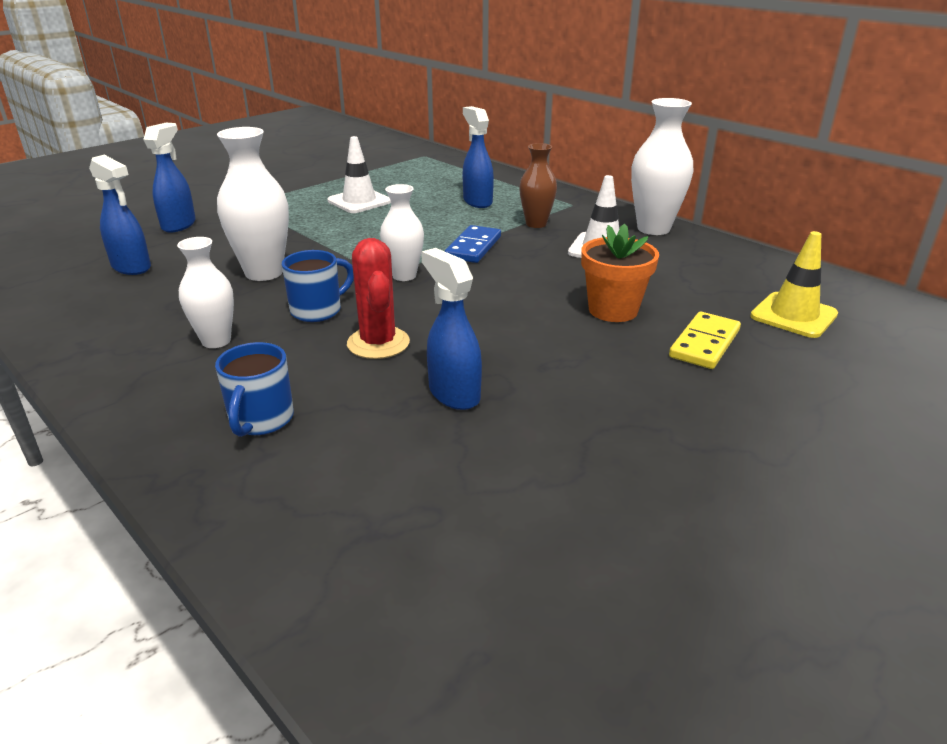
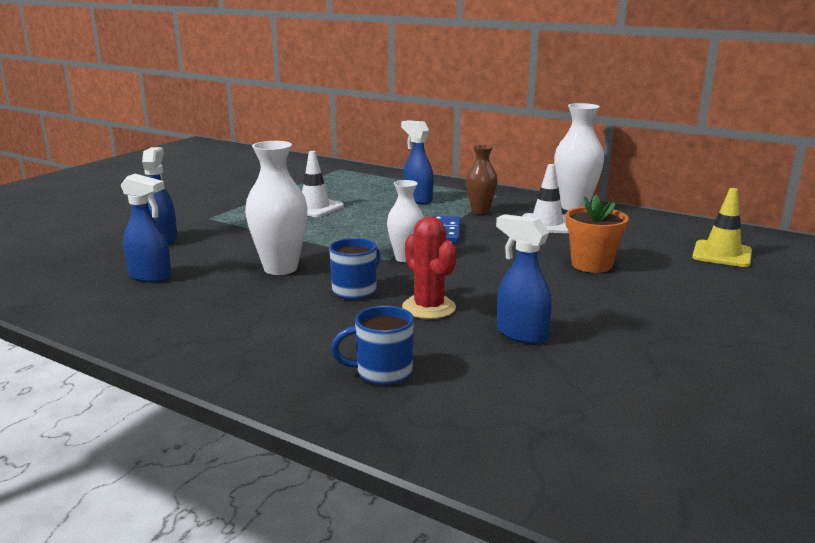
camera: 15 degrees left, 10 degrees down
(216, 341) = (287, 322): white vase -> none
(261, 420) = (382, 372): blue mug -> blue mug turned 90 degrees clockwise
(704, 344) = (675, 279): yellow domino -> none

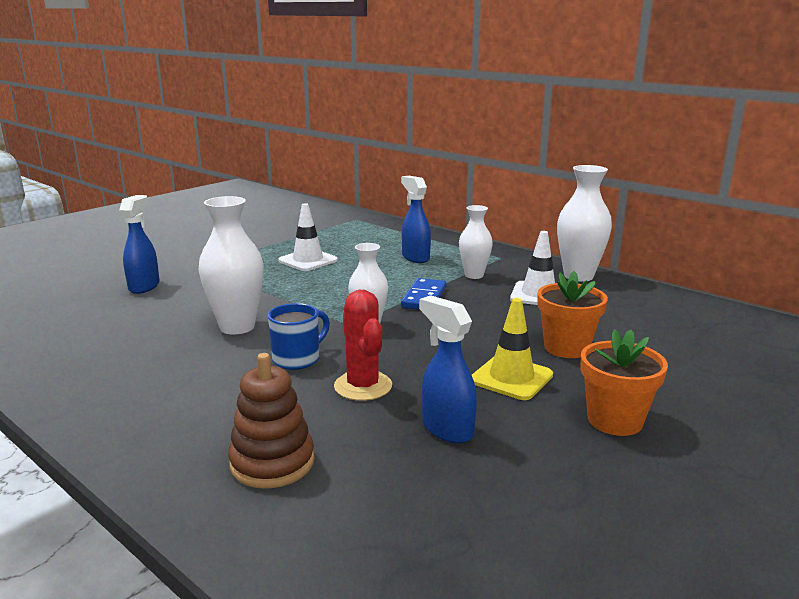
camera: 10 degrees right, 0 degrees up
(151, 277) = (109, 326): blue spray bottle -> none
(382, 372) = (272, 463): blue mug -> brown stacking toy
(480, 211) = (474, 275): brown vase -> white vase
(657, 316) = (615, 420): none -> orange flower pot
(722, 254) = (724, 346): yellow traffic cone -> yellow traffic cone (511, 378)

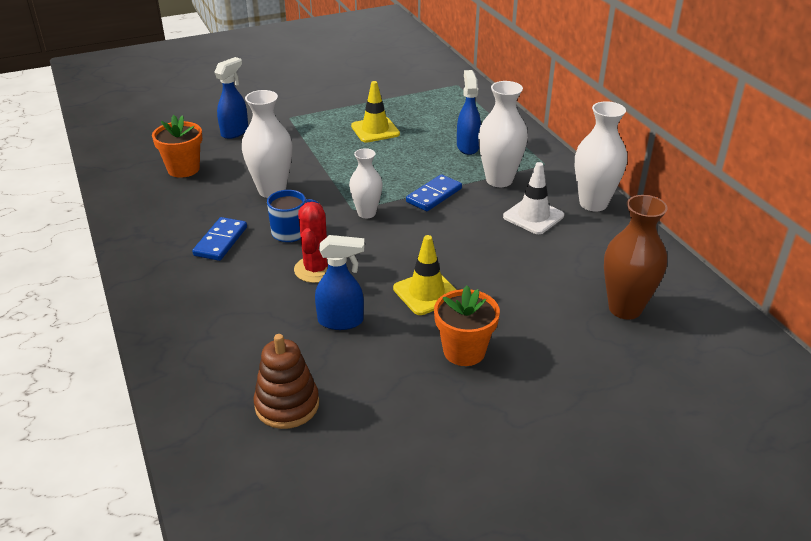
camera: 25 degrees right, 15 degrees up
(213, 386) = (221, 241): none -> blue domino
(272, 463) = (216, 312): brown stacking toy -> brown stacking toy (287, 405)
(308, 260) = (375, 130): white traffic cone -> yellow traffic cone
(446, 429) = (341, 321): blue spray bottle -> blue spray bottle turned 105 degrees clockwise
(474, 275) = (499, 180): white vase -> white vase, size x1.56
(566, 348) = (498, 277): orange flower pot -> orange flower pot (183, 169)
(710, 344) = (625, 308): none -> brown vase

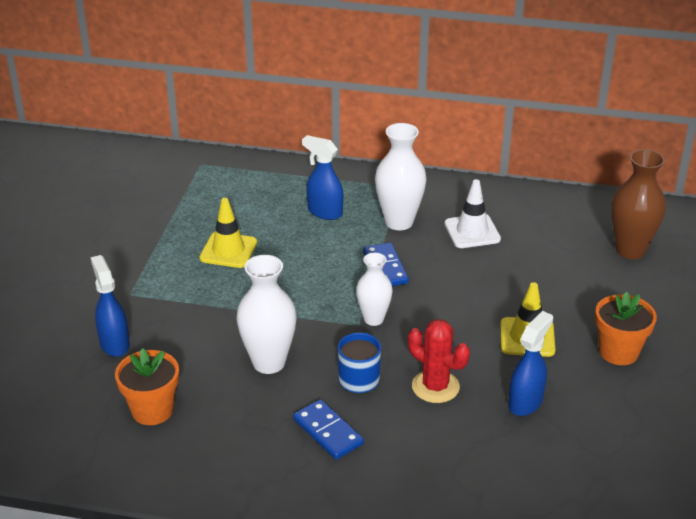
camera: 55 degrees left, 0 degrees up
(287, 405) = (613, 478): brown stacking toy -> none
(593, 203) = (484, 194): white vase -> none

